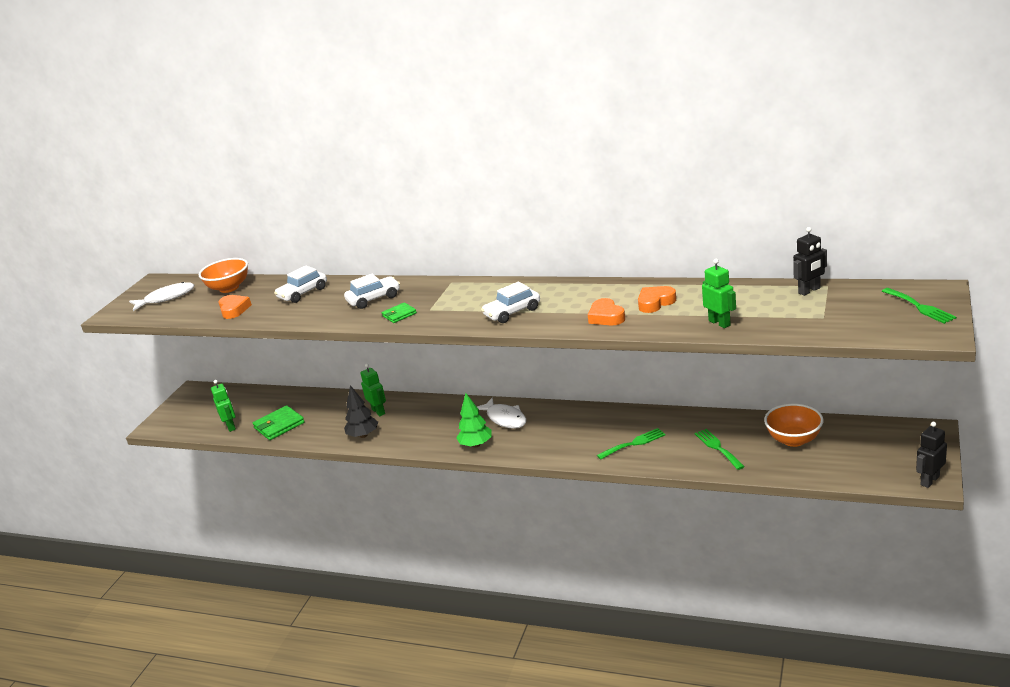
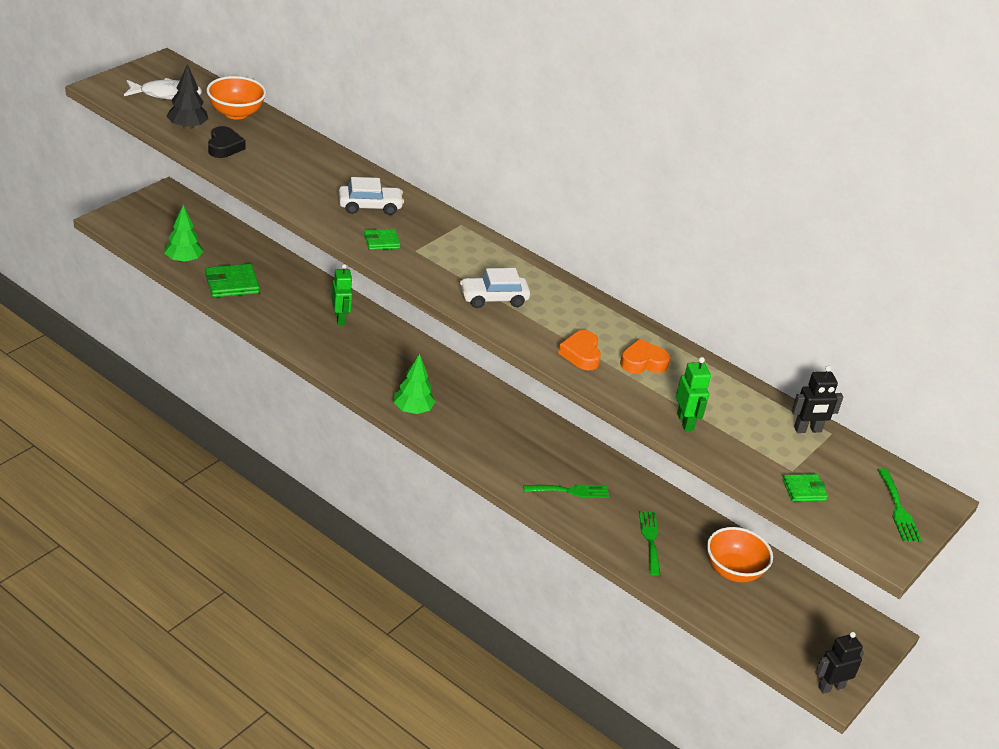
camera: 10 degrees right, 10 degrees up
(231, 426) = (183, 260): green robot -> green tree
(234, 310) = (224, 147): orange heart -> black heart
(303, 293) = (304, 160): white car -> none
(363, 435) = (308, 340): black tree -> black tree (187, 127)
(505, 418) = (461, 393): white fish -> none
(843, 325) = (804, 490): none -> green wallet

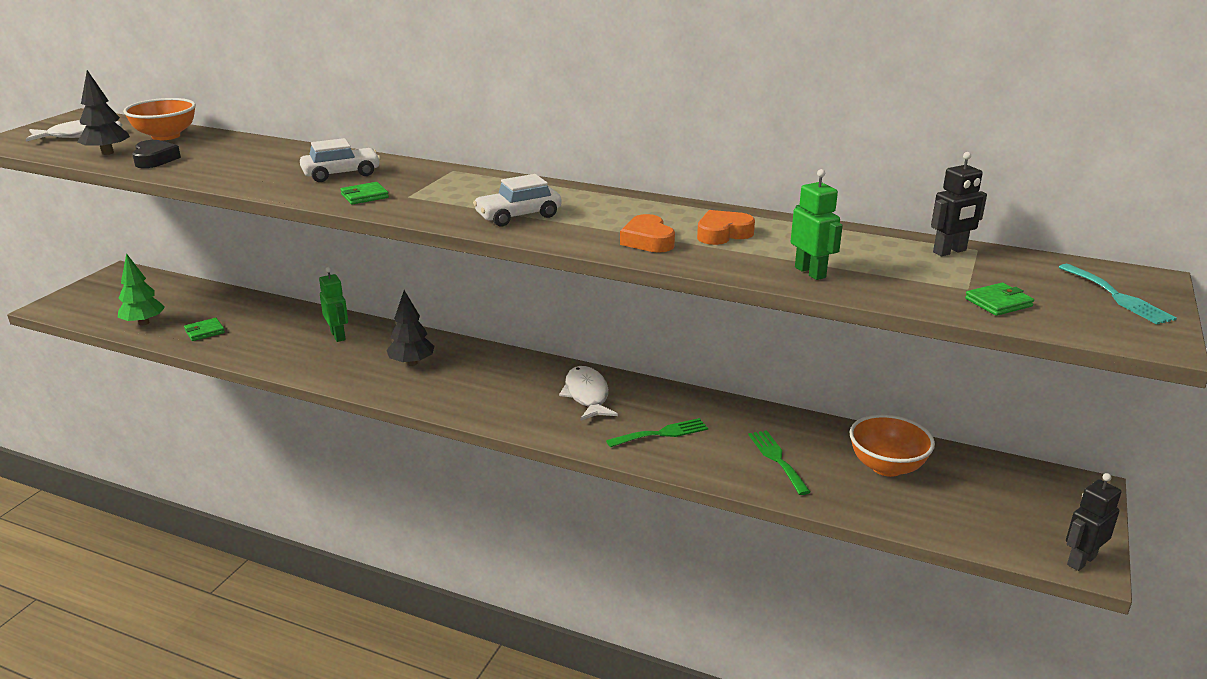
camera: 10 degrees left, 10 degrees down
(231, 283) = (204, 331): green wallet -> green wallet, size x0.60
(393, 365) = (412, 363): none -> black tree
(412, 410) = (448, 399): green tree -> none
(525, 437) = (587, 395): none -> white fish
(898, 509) = (1117, 296): green fork -> turquoise fork

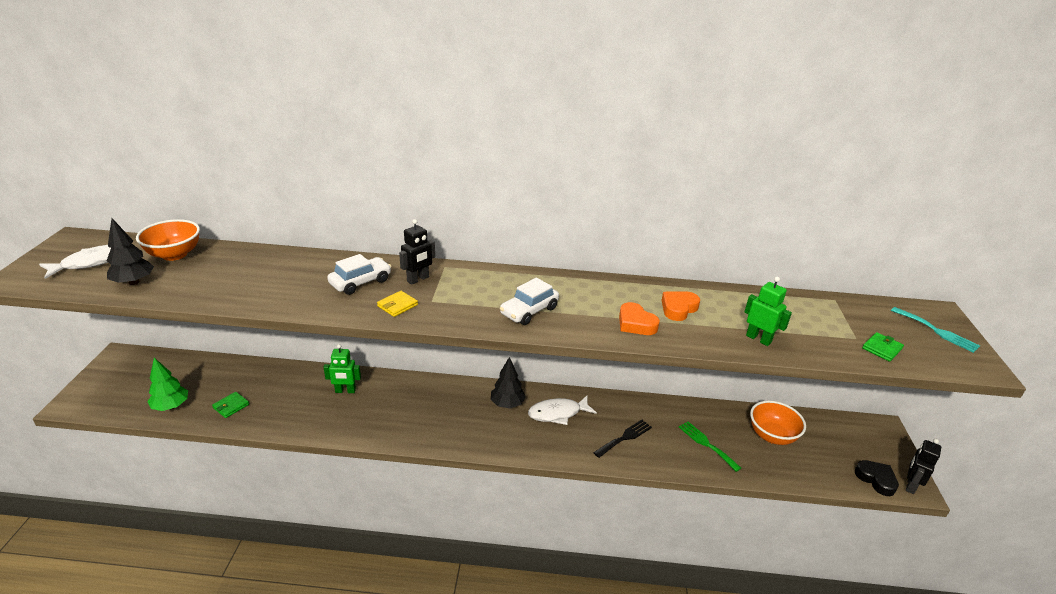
camera: 20 degrees left, 5 degrees up
(155, 159) = (185, 285): black heart -> black heart (876, 479)
(338, 336) = (345, 391): green robot -> green robot turned 135 degrees clockwise
(364, 196) = (397, 305): green wallet -> yellow wallet
(412, 363) = (417, 407): black tree -> black tree (507, 404)
(587, 395) = (558, 413): white fish -> white fish turned 75 degrees counterclockwise
(662, 433) = (625, 437): green fork -> black fork
(950, 251) = (822, 304): black robot -> black robot (418, 279)

